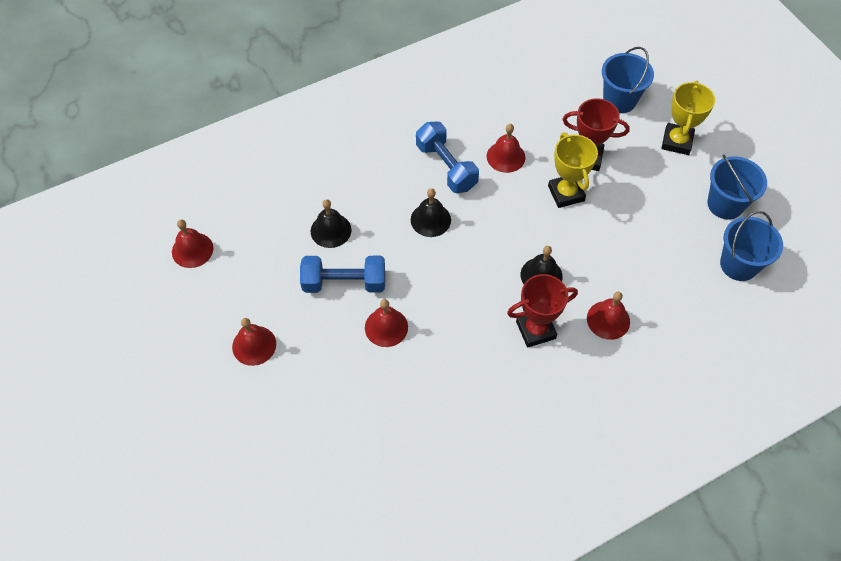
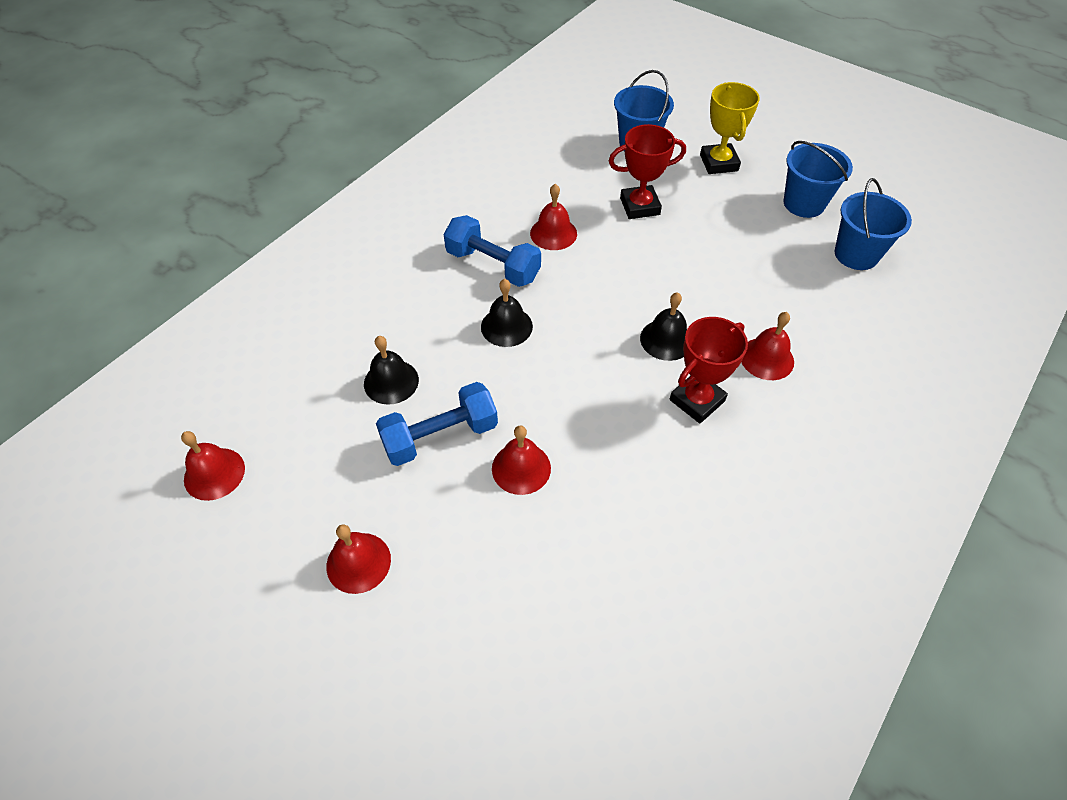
camera: 25 degrees left, 5 degrees down
(566, 193) = (640, 247): yellow trophy -> none

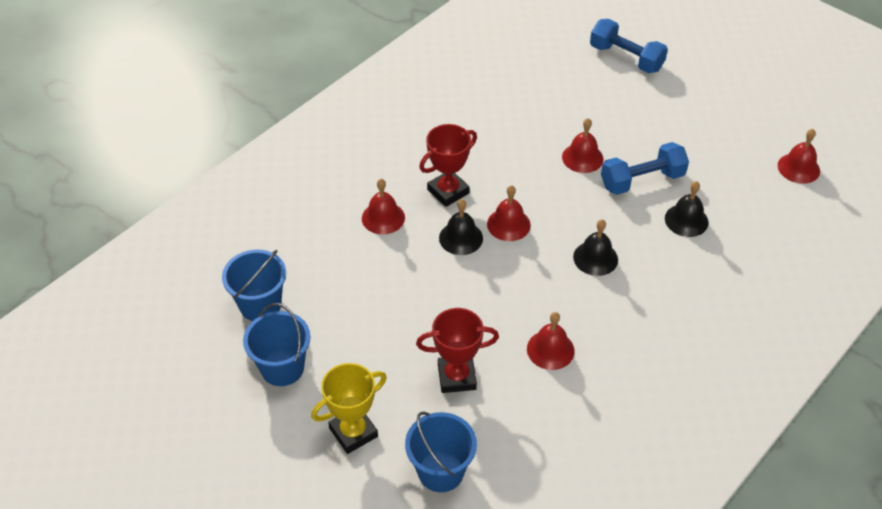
camera: 175 degrees left, 5 degrees down
(358, 562) = (684, 116): red bell -> red bell (508, 224)
(493, 265) = (610, 318): blue dumbbell -> blue dumbbell (626, 58)
(719, 163) = (353, 432): yellow trophy -> yellow trophy turned 60 degrees clockwise

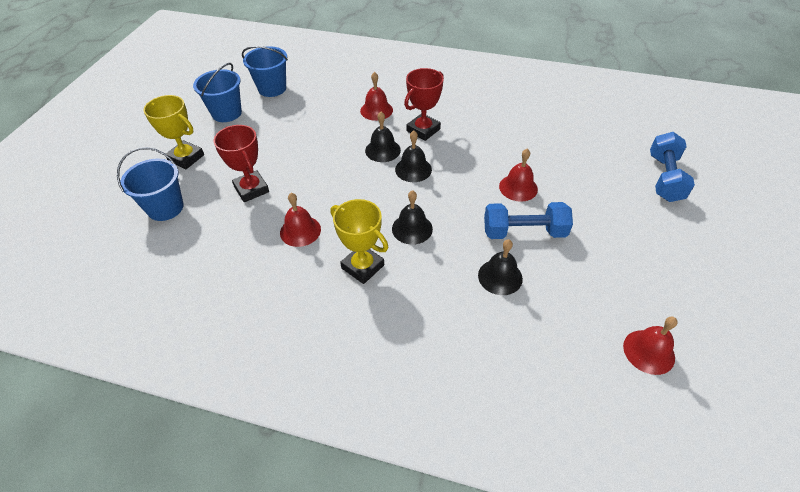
camera: 65 degrees right, 0 degrees up
(448, 191) = (423, 130): red trophy -> red trophy turned 75 degrees counterclockwise
(508, 224) = (413, 169): red bell -> black bell
(627, 314) = (362, 266): none -> yellow trophy
(642, 180) = (524, 232): blue dumbbell -> blue dumbbell turned 45 degrees counterclockwise

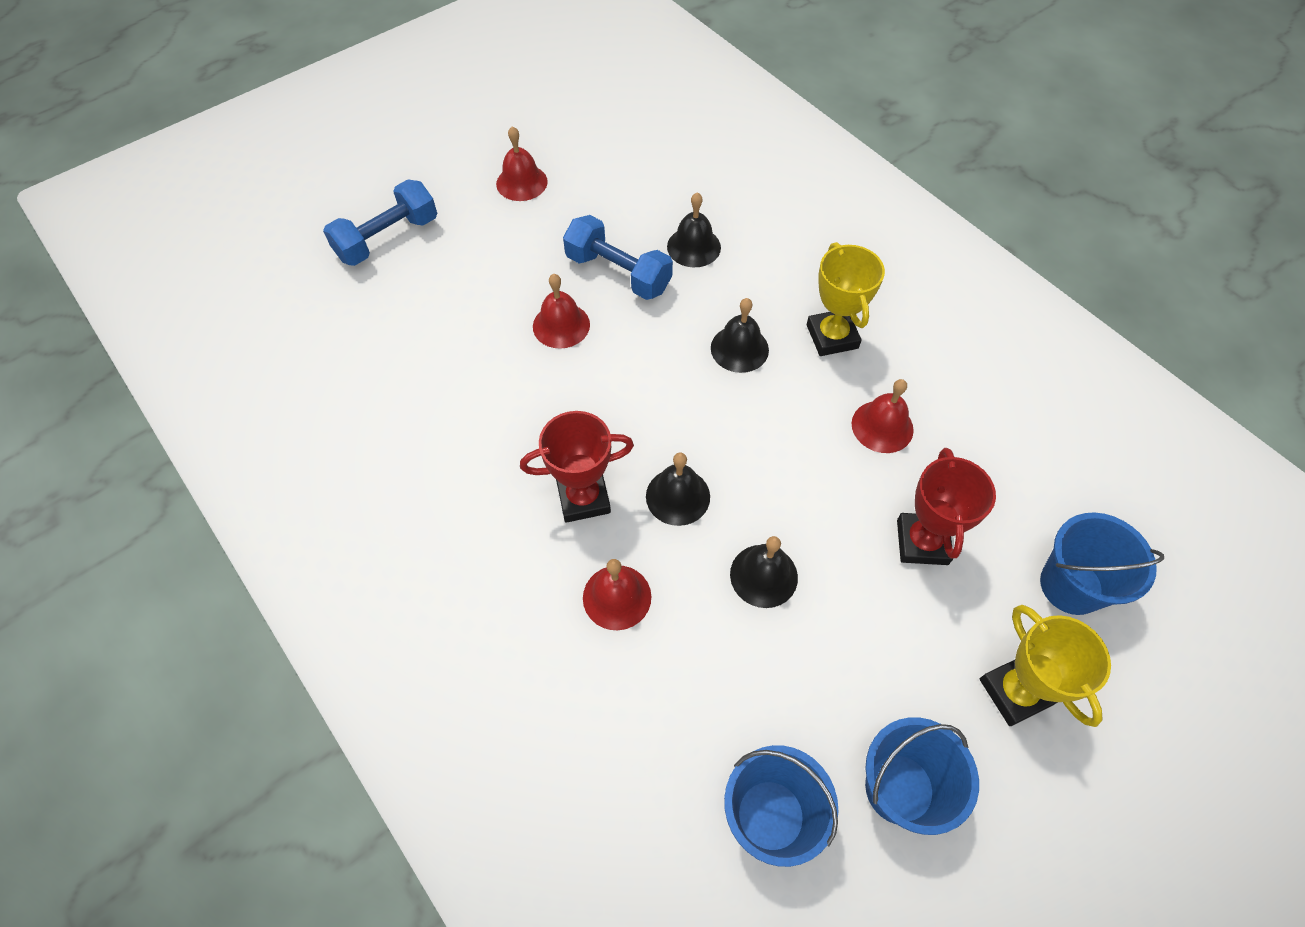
camera: 145 degrees left, 10 degrees up
(413, 169) = (663, 433): black bell -> black bell (763, 575)
(649, 351) = (634, 131): red bell -> red bell (521, 182)

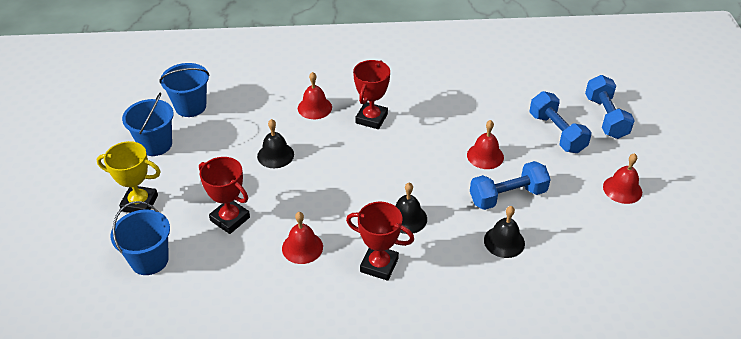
camera: 125 degrees right, 15 degrees down
(457, 273) = (556, 133): none -> blue dumbbell
(678, 496) = (342, 148): black bell -> none
(832, 336) = (379, 265): yellow trophy -> red trophy

